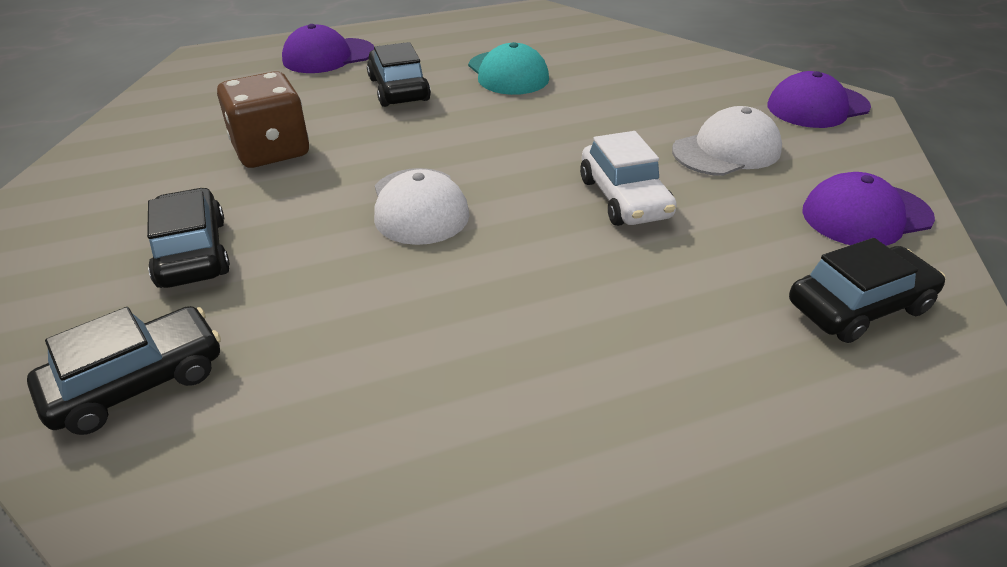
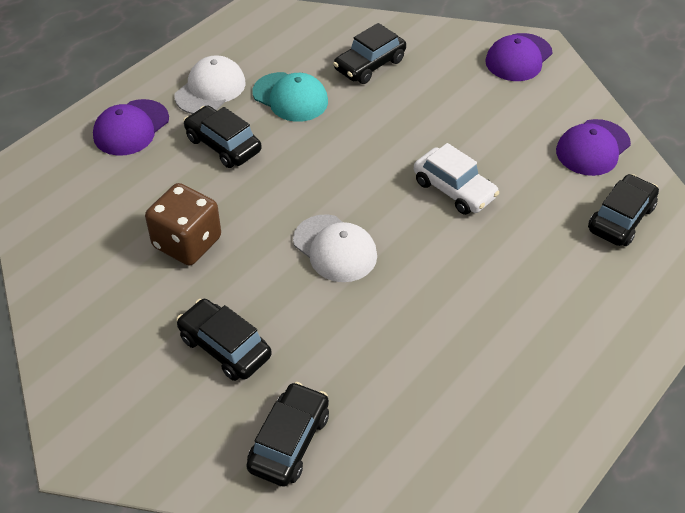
camera: 30 degrees left, 10 degrees up
(621, 70) = (369, 65): none -> black car
(726, 150) = (487, 122): white cap -> white cap (210, 89)

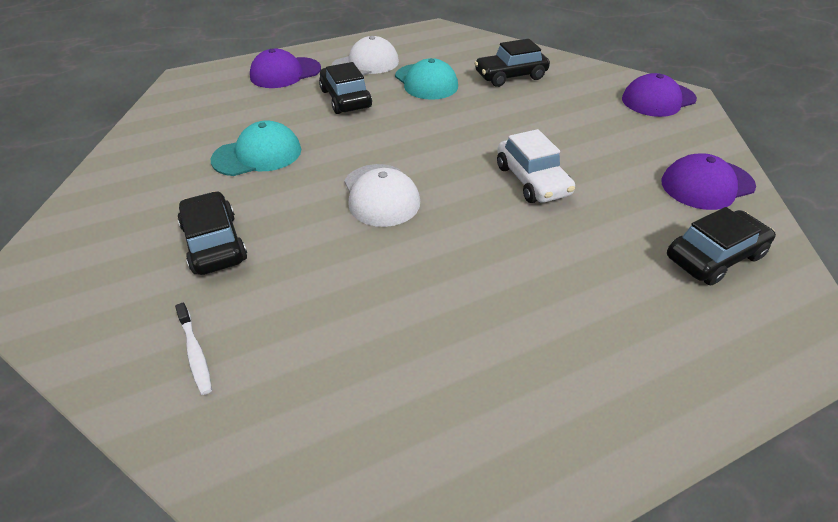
camera: 25 degrees right, 5 degrees down
(187, 242) = (257, 155): brown dice -> turquoise cap
(289, 441) = (195, 353): black car -> white toothbrush

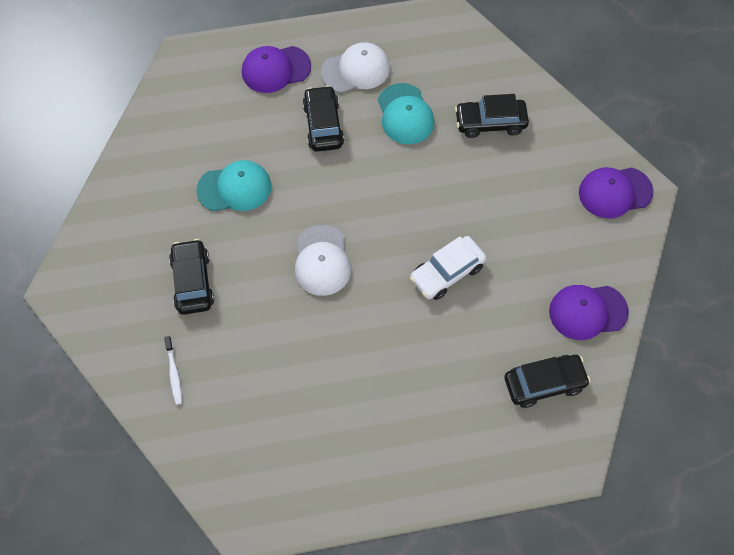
camera: 15 degrees right, 20 degrees up
(532, 180) = (447, 272): white car -> white car turned 60 degrees clockwise

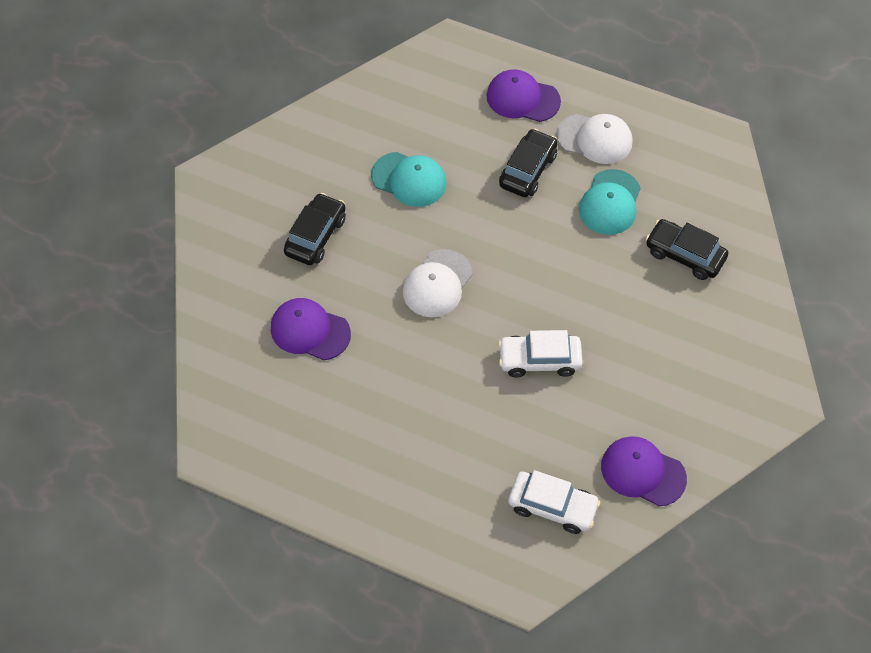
camera: 35 degrees right, 5 degrees down
(174, 373) = (246, 300): white toothbrush -> none
(544, 383) = (552, 506): black car -> white car
(615, 192) = (756, 385): purple cap -> purple cap (310, 331)

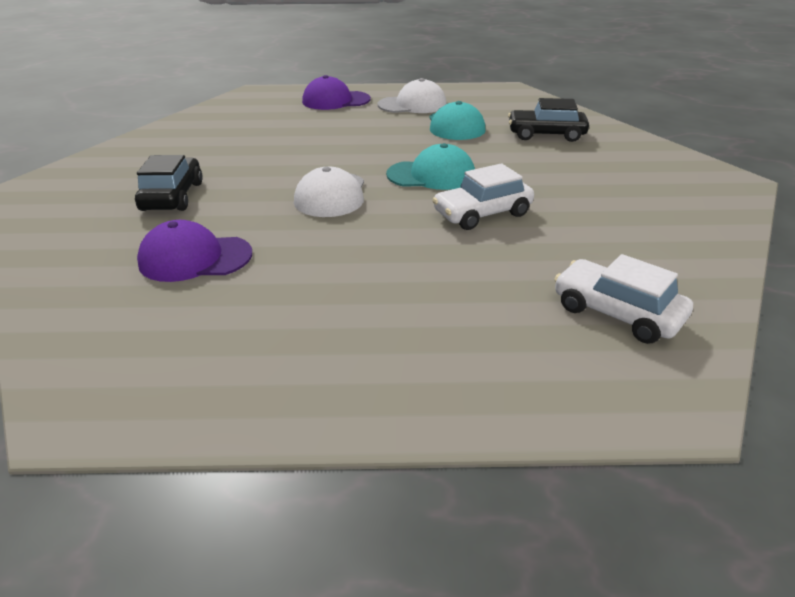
camera: 25 degrees left, 25 degrees down
(409, 179) = (259, 149): turquoise cap -> turquoise cap (431, 175)
(528, 170) = (369, 126): black car -> none
(552, 506) = (617, 313): white car -> white car turned 135 degrees counterclockwise
(642, 472) = (676, 257): purple cap -> none

